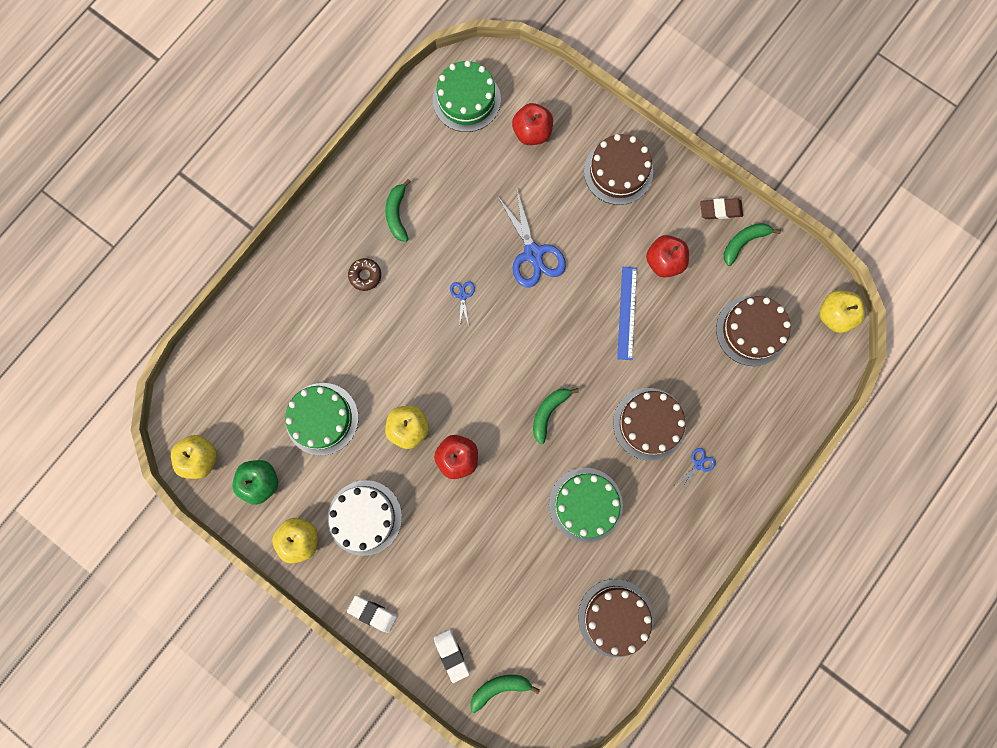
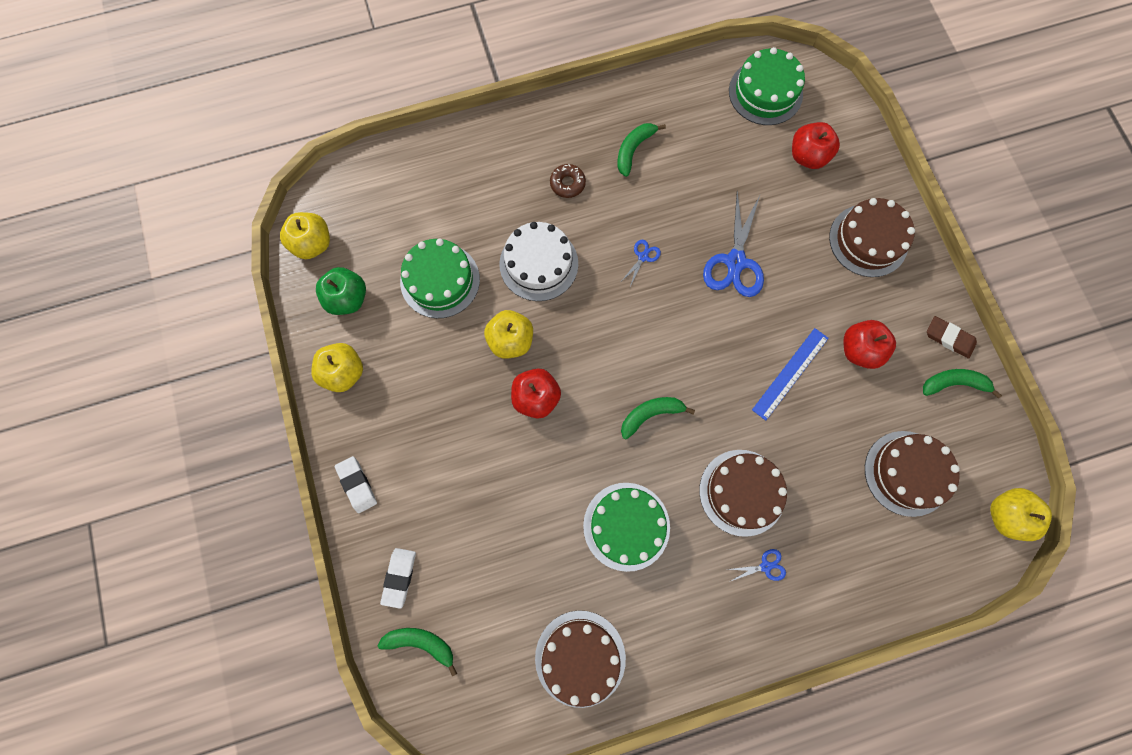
camera: 35 degrees right, 5 degrees down
(364, 517) = (413, 393): white cake -> white cake (538, 264)

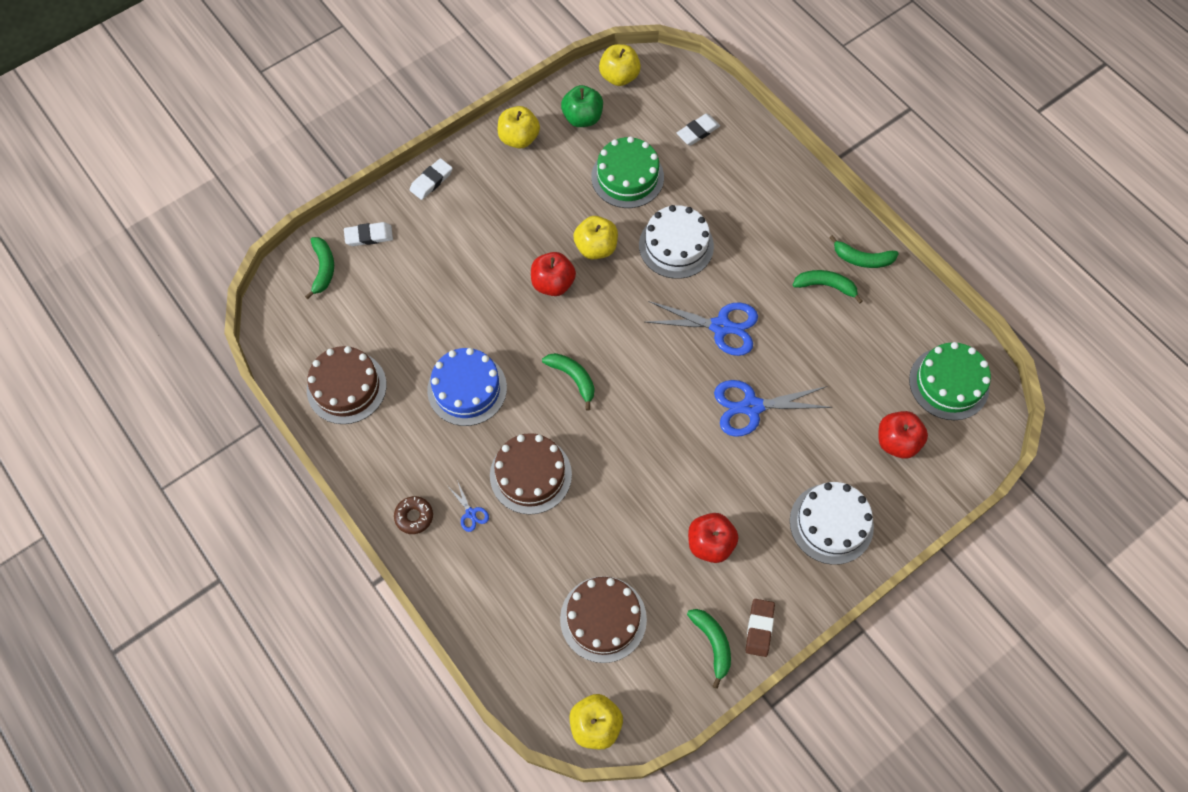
camera: 70 degrees right, 10 degrees down
(415, 194) = (698, 131): none -> white eraser
(567, 183) = (764, 243): brown donut -> brown donut (414, 516)
(617, 108) = (862, 259): none -> green banana
(626, 526) = (467, 389): green cake -> blue cake
(643, 257) = (721, 327): blue scissors -> blue scissors, size x2.18
(790, 373) = (660, 486): blue ruler -> none
(868, 240) = (831, 523): brown cake -> white cake

